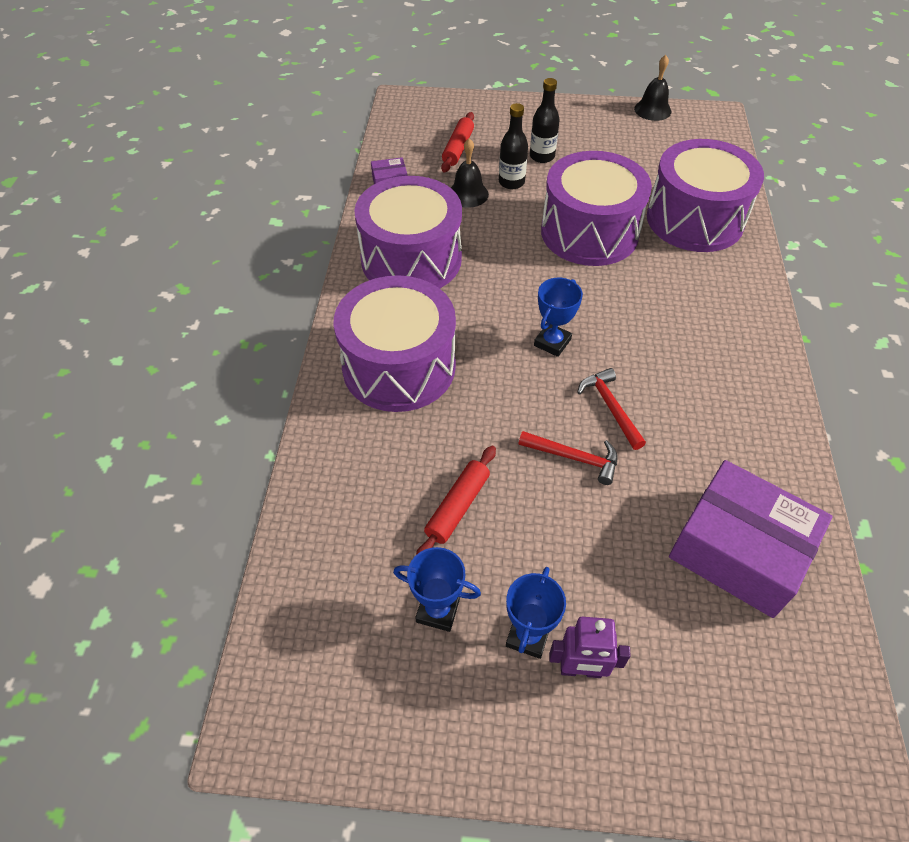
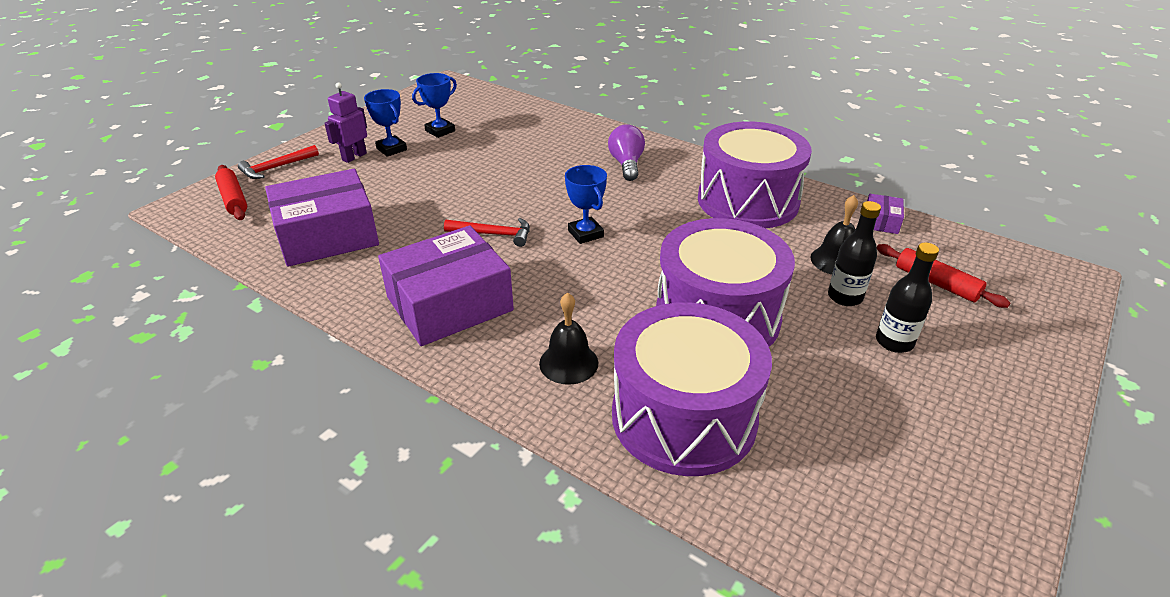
camera: 120 degrees right, 15 degrees down
(399, 366) = (626, 164): purple drum -> purple light bulb
(457, 507) = (491, 153): red rolling pin -> red rolling pin (233, 199)
(574, 458) = (472, 202): red hammer -> red hammer (276, 167)
(652, 110) = (1007, 533): black bell -> black bell (568, 363)
(723, 381) = (449, 304): none -> purple box

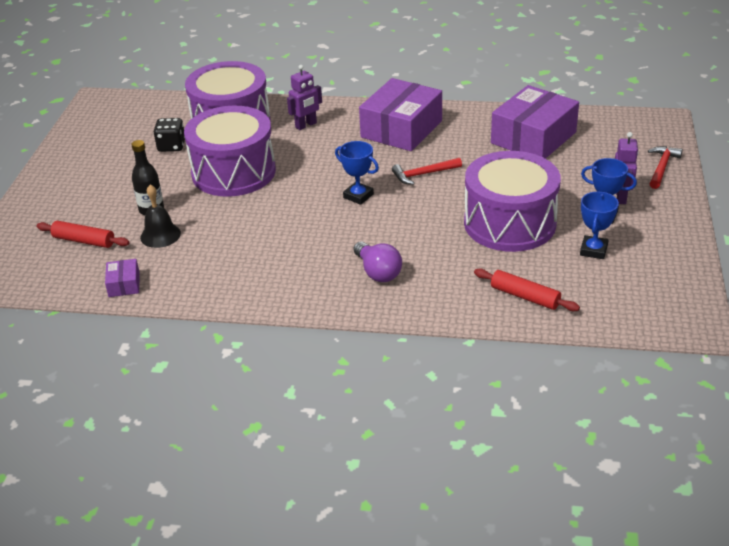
camera: 155 degrees right, 0 degrees up
(233, 199) = (641, 137): red rolling pin -> red rolling pin (525, 296)
(568, 363) = (306, 125): black bell -> purple robot
(747, 201) = (245, 268): purple drum -> purple drum (509, 223)
(801, 403) = (171, 146): none -> black dice
(894, 342) = (118, 191): black bottle -> none

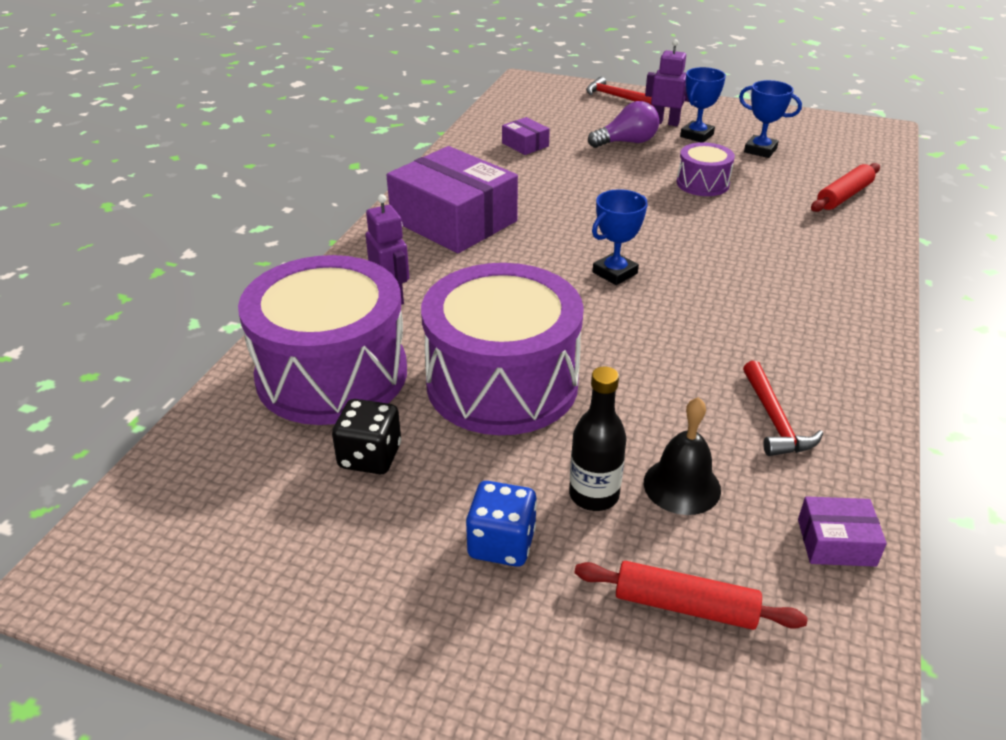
camera: 80 degrees left, 0 degrees up
(84, 241) = (685, 606): red rolling pin -> red rolling pin turned 75 degrees clockwise
(119, 189) = (501, 543): none -> blue dice
(378, 272) = (798, 279): purple light bulb -> purple light bulb (626, 142)
(423, 174) = (578, 220): red hammer -> red hammer (774, 420)
(509, 223) = (702, 183): purple drum -> purple drum, size x0.47
(533, 138) = (525, 145): purple box -> purple box, size x0.43

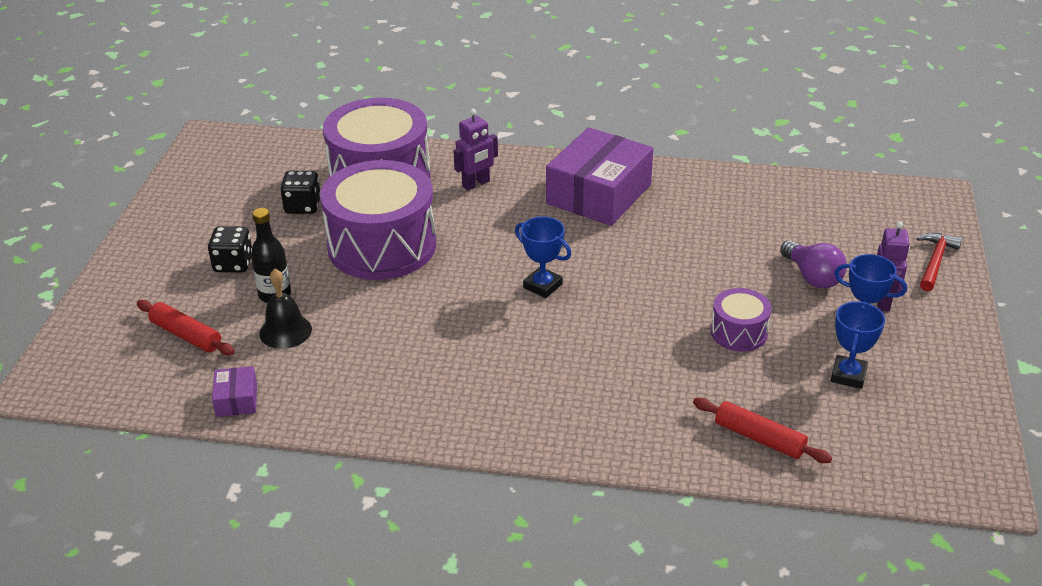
camera: 80 degrees right, 0 degrees up
(501, 543) = (233, 264): blue dice -> black dice
(525, 145) = (768, 213): purple box -> none
(685, 606) = (186, 335): red rolling pin -> red rolling pin turned 60 degrees counterclockwise
(774, 420) = (358, 375): red hammer -> none

